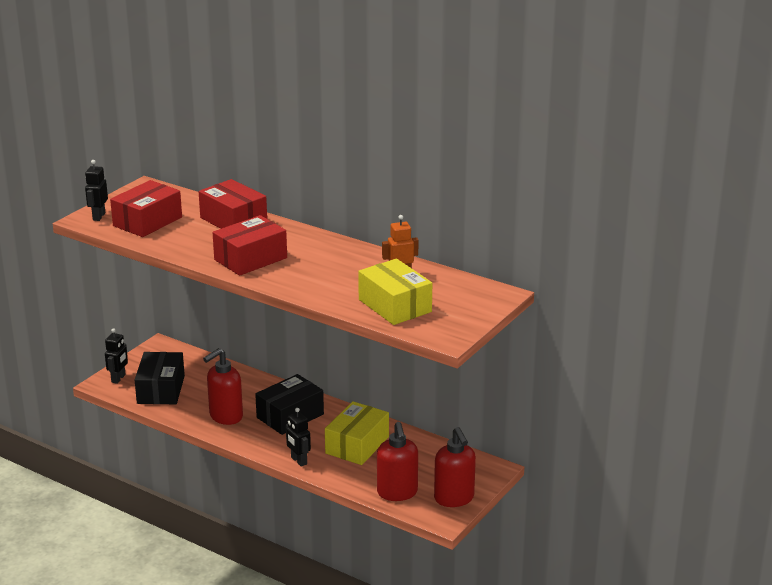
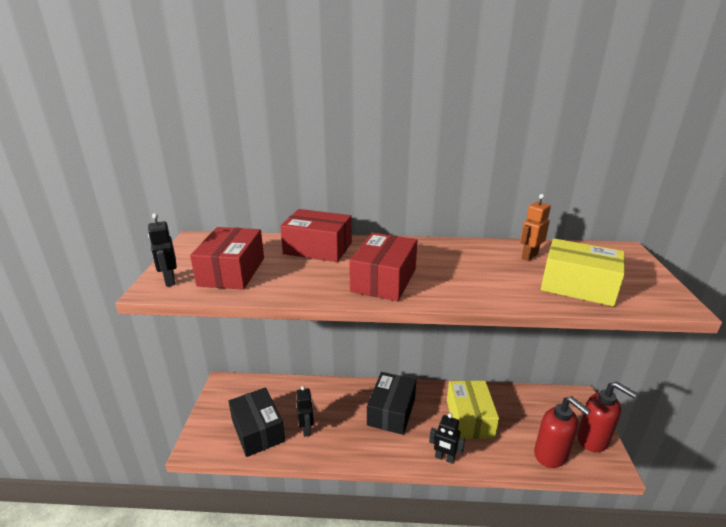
camera: 30 degrees left, 0 degrees up
(118, 378) = (207, 434): black robot -> black robot (306, 429)
(225, 416) = (340, 436): red soap dispenser -> none

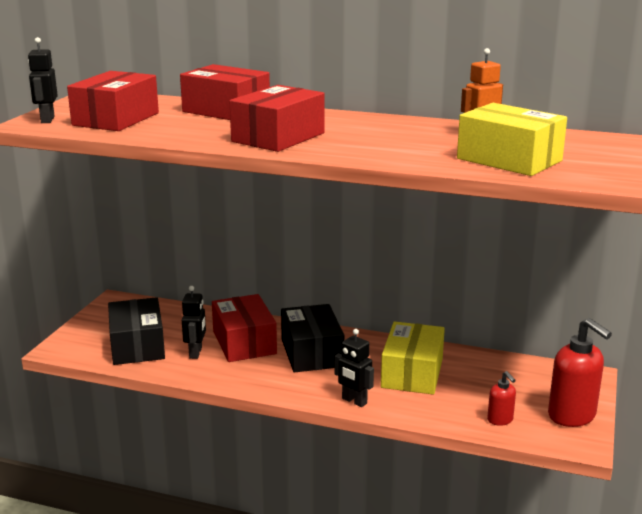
camera: 15 degrees right, 5 degrees down
(338, 410) = (244, 342): none -> red box
(391, 411) = (312, 353): black box -> black box turned 45 degrees counterclockwise
(551, 455) = (500, 420): red soap dispenser -> red soap dispenser, size x0.51

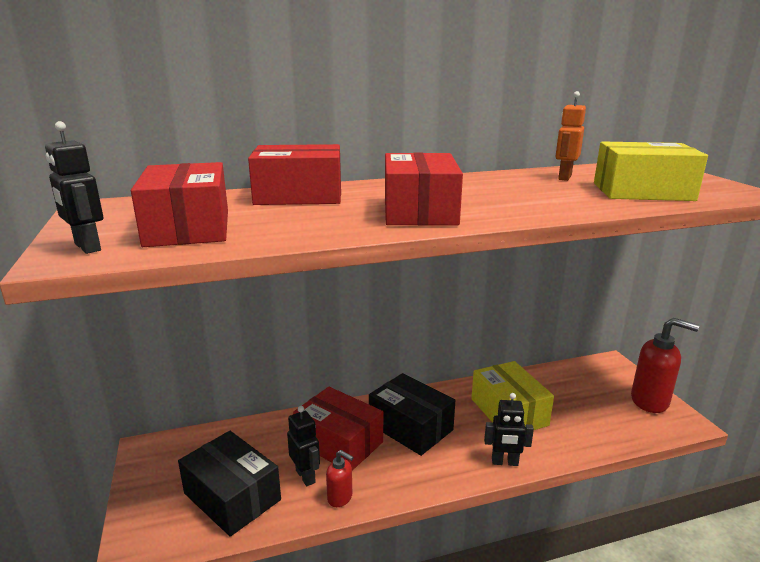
camera: 35 degrees left, 0 degrees up
(500, 420) = (618, 427): red soap dispenser -> red soap dispenser (340, 498)

